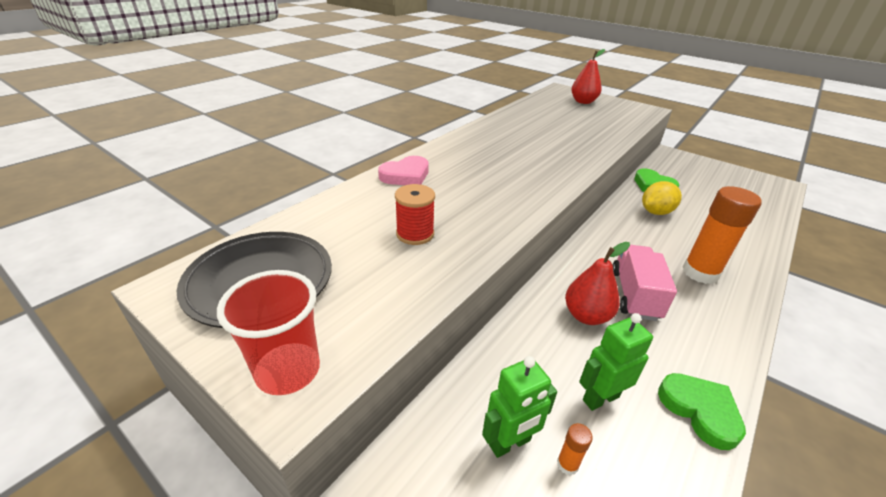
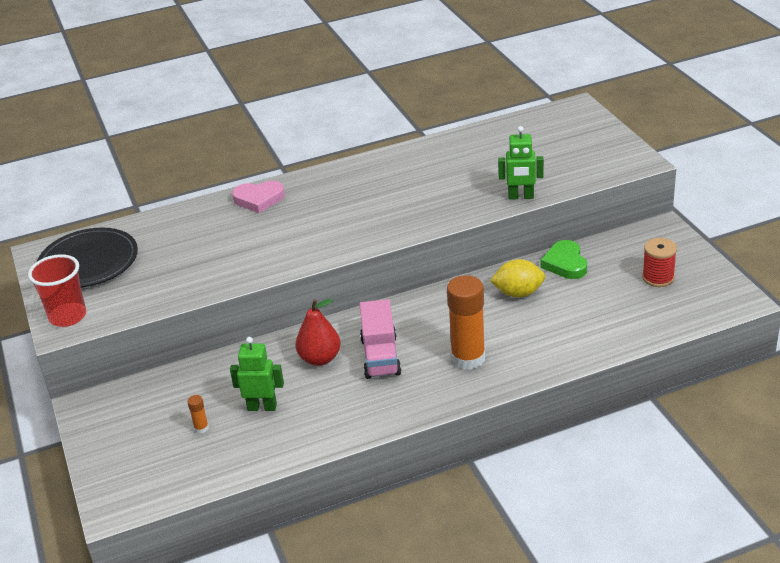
camera: 35 degrees right, 0 degrees up
(415, 234) = (211, 254): red spool -> red spool (658, 278)
(510, 443) = (181, 408): green robot -> green robot (521, 197)
(583, 102) = (570, 135): red pear -> none
(634, 294) = (380, 356): pink truck -> pink truck turned 135 degrees clockwise
(700, 411) = (318, 436): green heart -> none

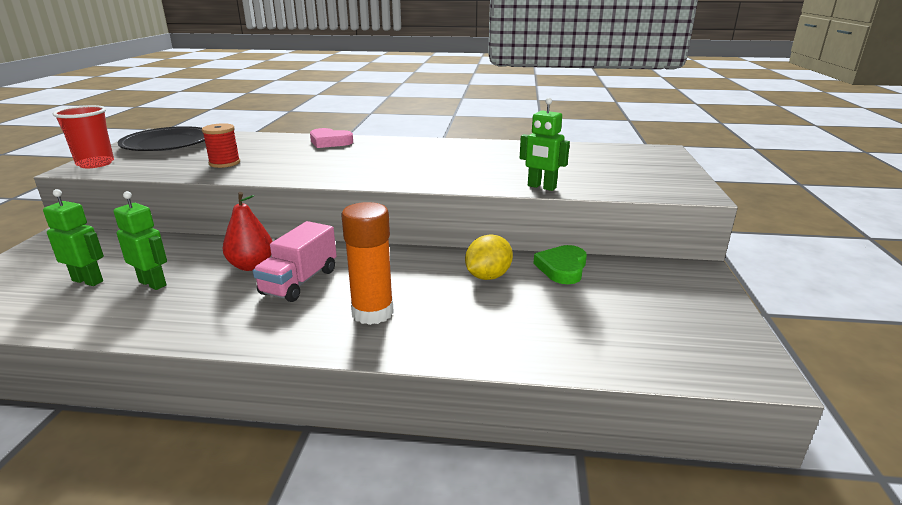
camera: 25 degrees right, 10 degrees down
(201, 428) = (88, 281): orange glue stick -> green robot
(518, 293) = (488, 276): yellow lemon -> yellow lemon turned 75 degrees counterclockwise
(658, 278) = (659, 312): red spool -> red spool (224, 163)

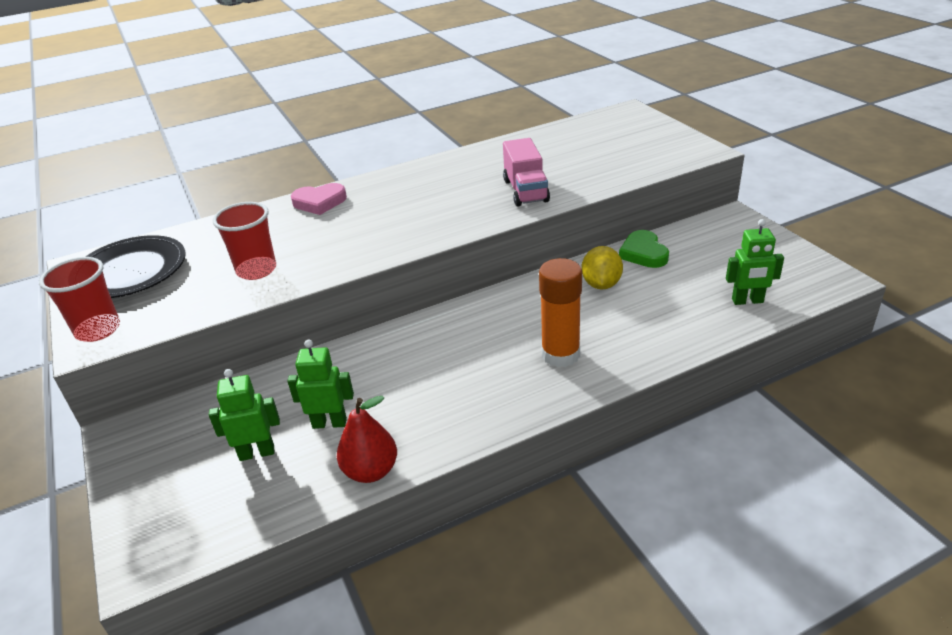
camera: 30 degrees left, 10 degrees up
(224, 163) = (256, 270): red spool -> red cup
(251, 266) = (394, 364): red pear -> red pear (371, 471)
(299, 282) = (462, 358): pink truck -> pink truck (525, 191)
(541, 187) = (594, 186): green robot -> green robot (747, 301)

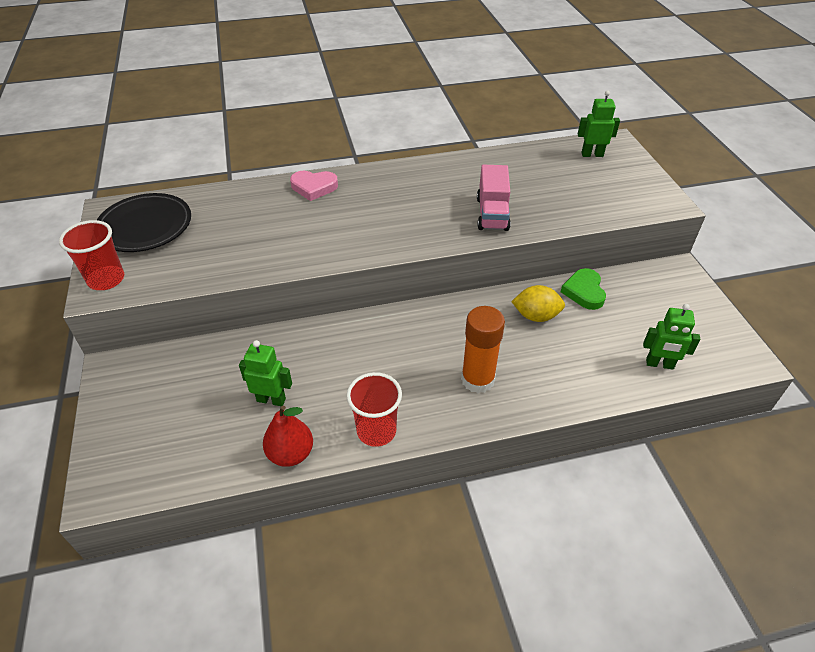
camera: 10 degrees right, 10 degrees up
(256, 270) = (243, 248): red cup -> red cup (376, 431)
(257, 453) = (208, 413): green robot -> green robot (592, 154)
(601, 284) = (536, 316): yellow lemon -> yellow lemon turned 75 degrees clockwise

